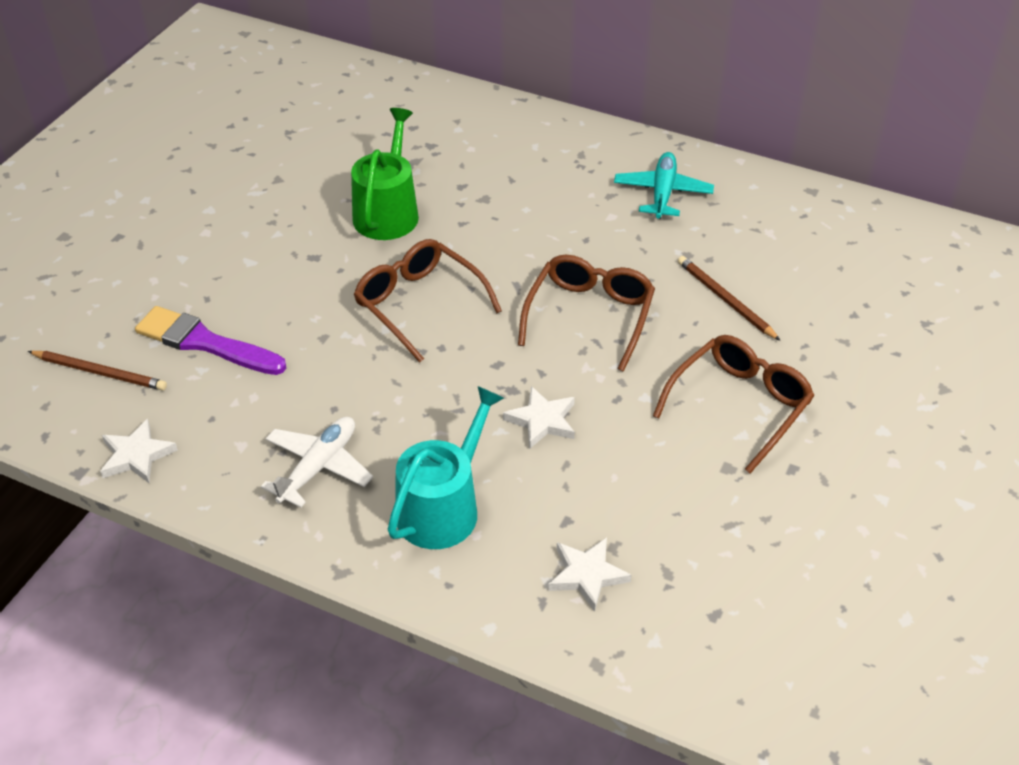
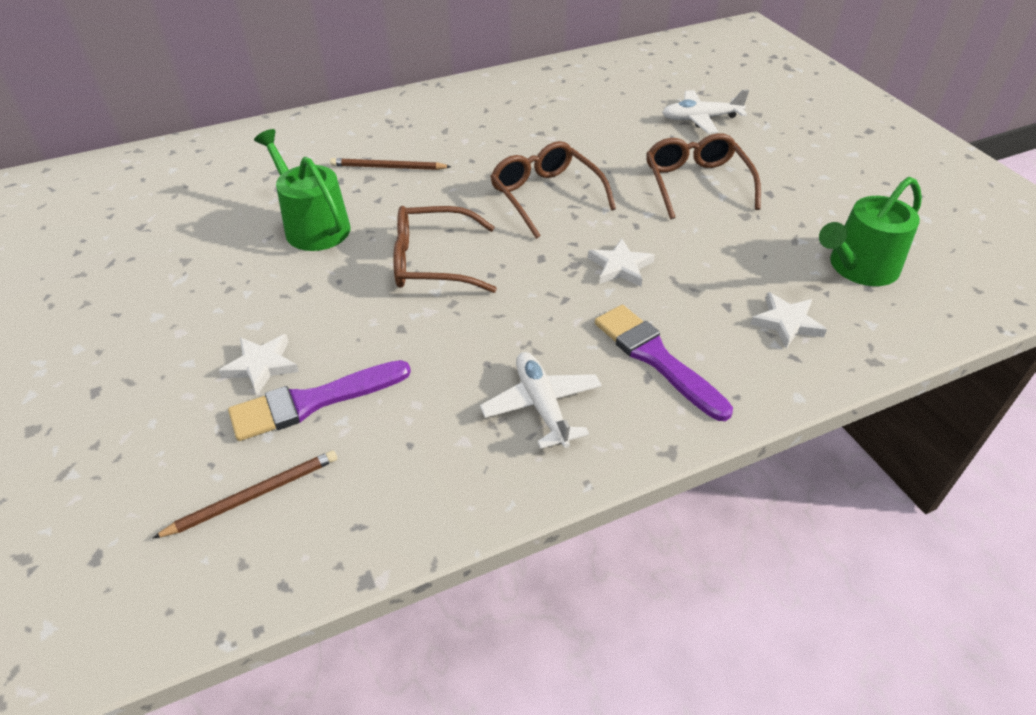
camera: 50 degrees left, 0 degrees up
(136, 455) = (394, 522): white star -> white star (261, 366)
(443, 507) = (656, 358): turquoise watering can -> purple brush
(662, 193) = (472, 112): turquoise plane -> none
(725, 300) = (598, 141): brown pencil -> brown pencil (388, 167)
(739, 594) = (858, 268): none -> green watering can
(868, 350) = (700, 119): none -> white plane

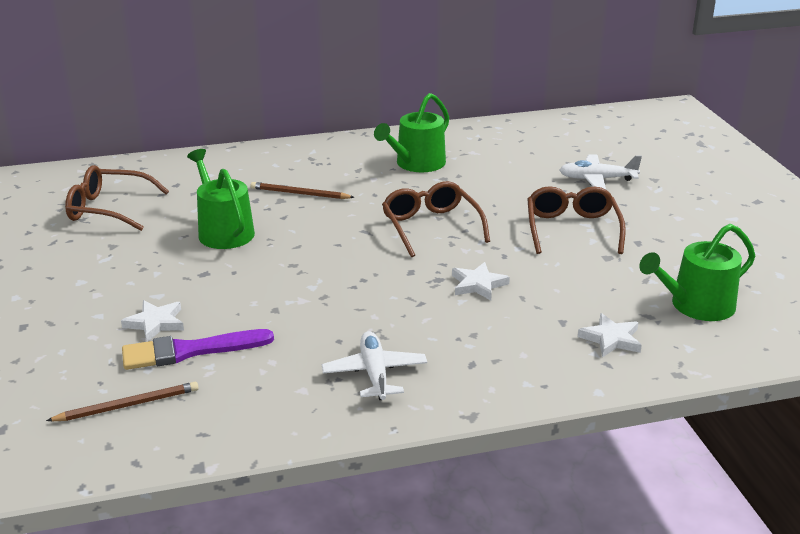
camera: 10 degrees right, 15 degrees down
(432, 262) = (316, 266): brown glasses -> brown glasses (108, 209)
(506, 117) = (416, 164): none -> green watering can
(656, 358) = (484, 352): purple brush -> none

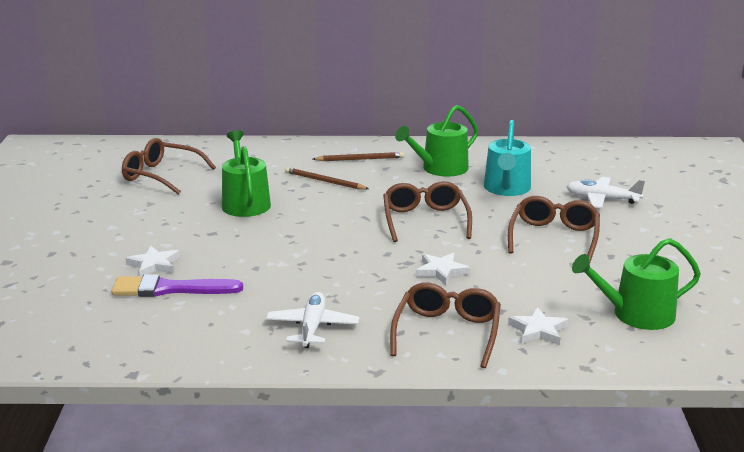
camera: 15 degrees right, 5 degrees down
(128, 405) = (101, 321): brown pencil -> brown pencil (360, 159)
(496, 179) = (506, 189): none -> turquoise watering can
(520, 356) = (447, 332): none -> brown glasses

